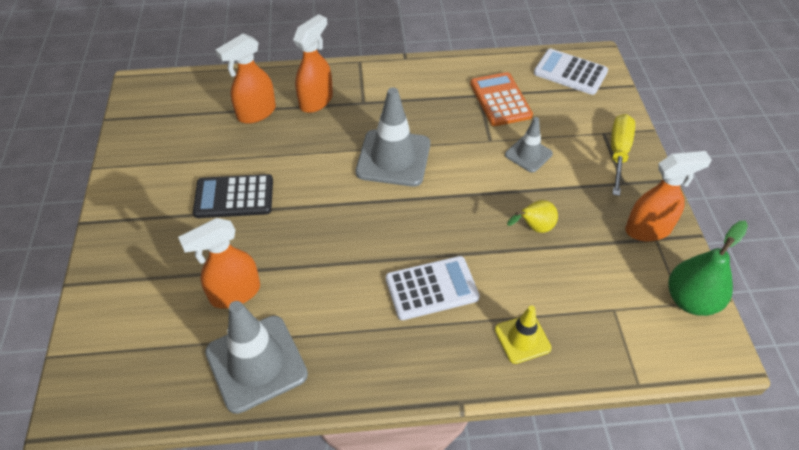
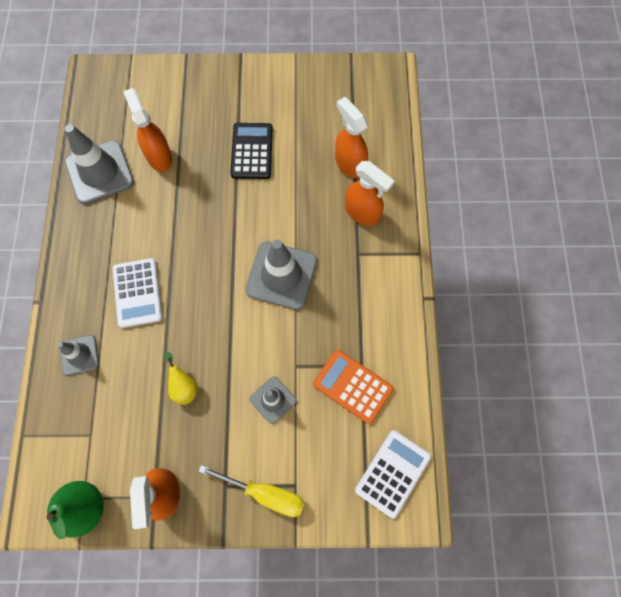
camera: 95 degrees right, 20 degrees up
(500, 100) = (352, 386): orange calculator -> orange calculator turned 135 degrees counterclockwise
(522, 339) = (79, 355): yellow traffic cone -> grey traffic cone

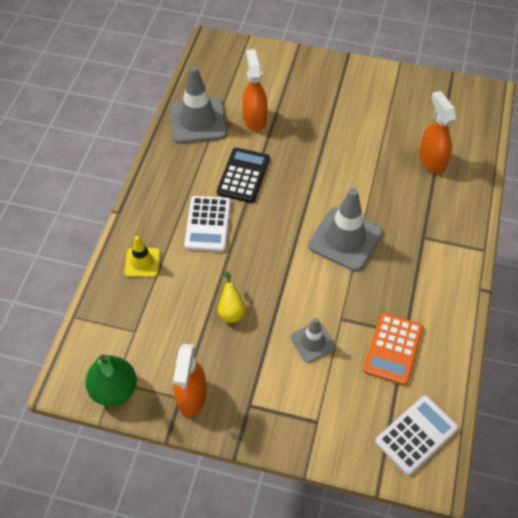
camera: 15 degrees right, 15 degrees down
(79, 355) = (142, 262): grey traffic cone -> yellow traffic cone
(252, 151) = (341, 132): black calculator -> black calculator (243, 175)
(265, 493) = (287, 421): yellow screwdriver -> none
(352, 386) = (393, 349): orange calculator -> orange calculator turned 120 degrees counterclockwise
(362, 213) = (435, 204): orange spray bottle -> none

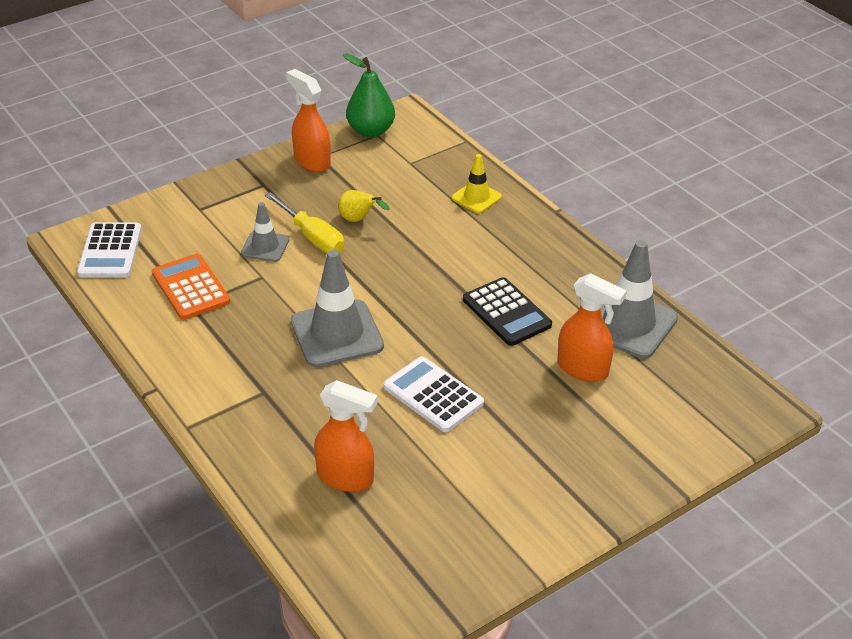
camera: 130 degrees right, 15 degrees down
(208, 224) = (472, 256): white calculator -> white calculator (433, 395)
(275, 322) = (313, 237): none -> yellow screwdriver

